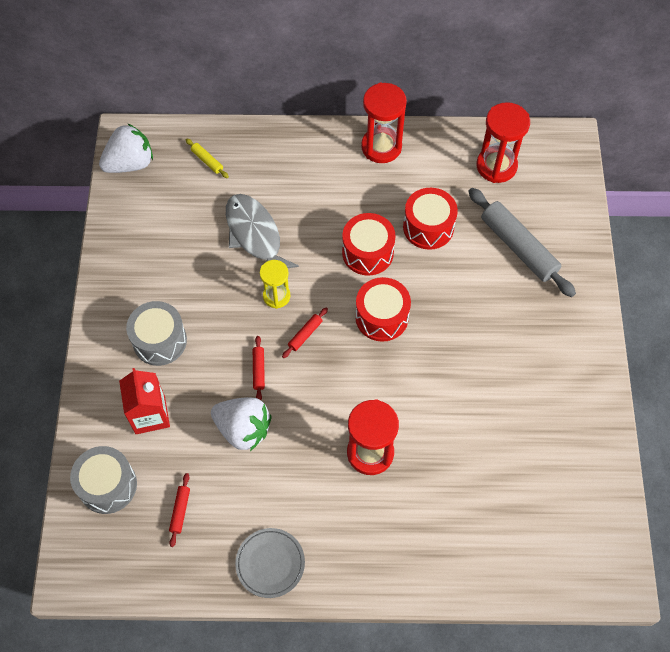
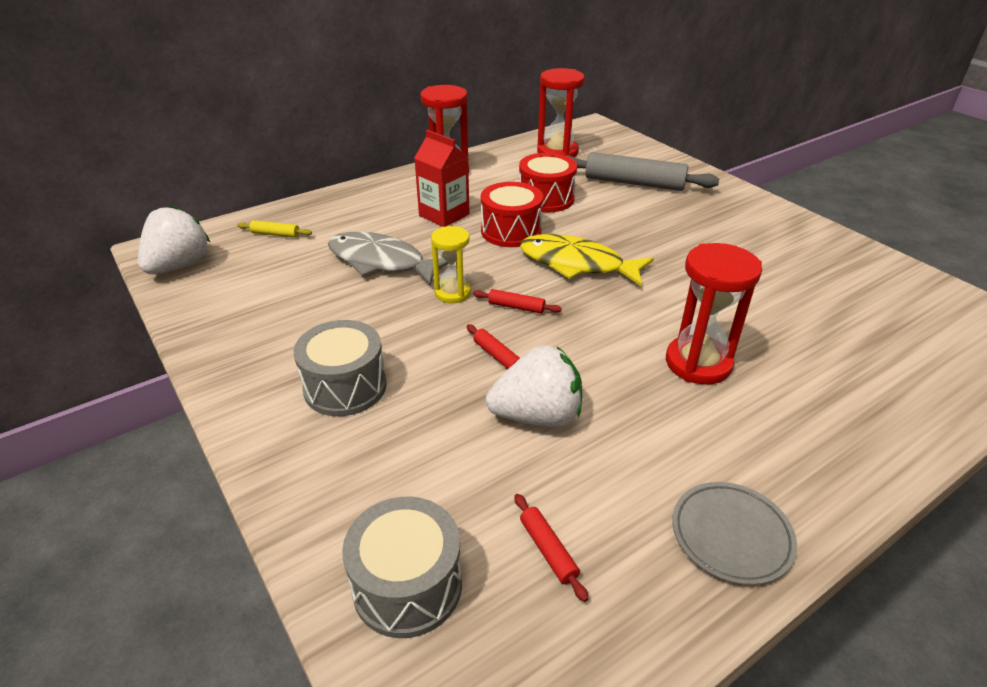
camera: 35 degrees left, 25 degrees down
(150, 415) = (399, 465): red carton -> red carton (444, 215)
(305, 334) = (516, 307): red rolling pin -> red rolling pin turned 75 degrees counterclockwise
(381, 317) = (577, 264): red drum -> yellow fish

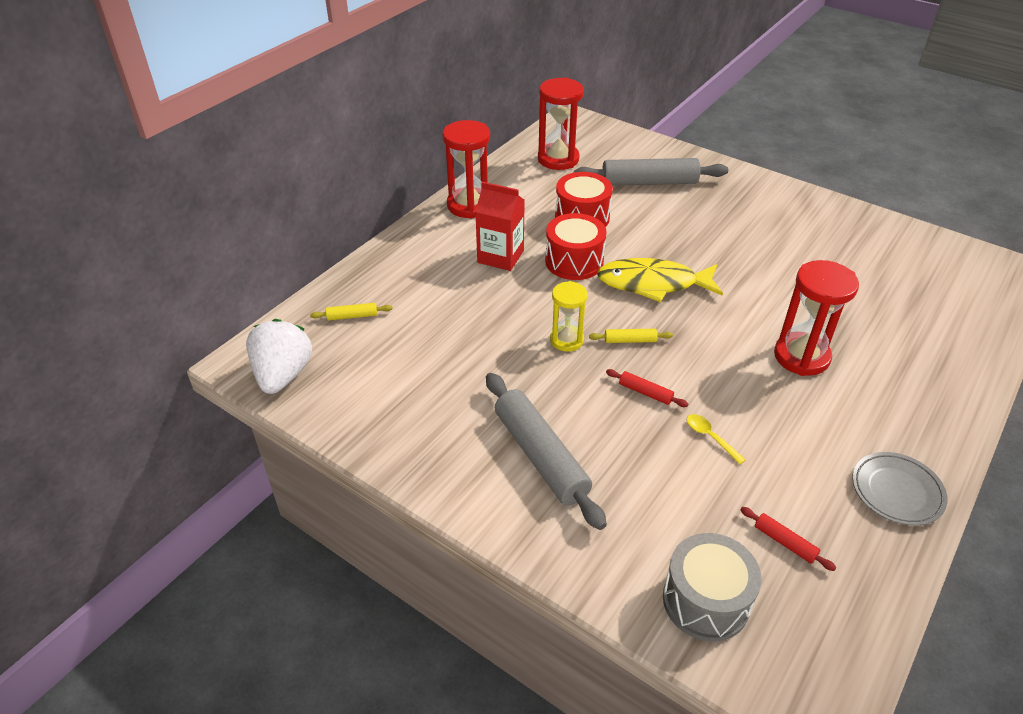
camera: 20 degrees left, 5 degrees up
(345, 387) = (540, 456): grey drum -> grey rolling pin
(381, 262) = (479, 323): grey fish -> none
(516, 307) = (630, 340): red rolling pin -> yellow rolling pin
(537, 416) = (710, 437): white strawberry -> yellow spoon

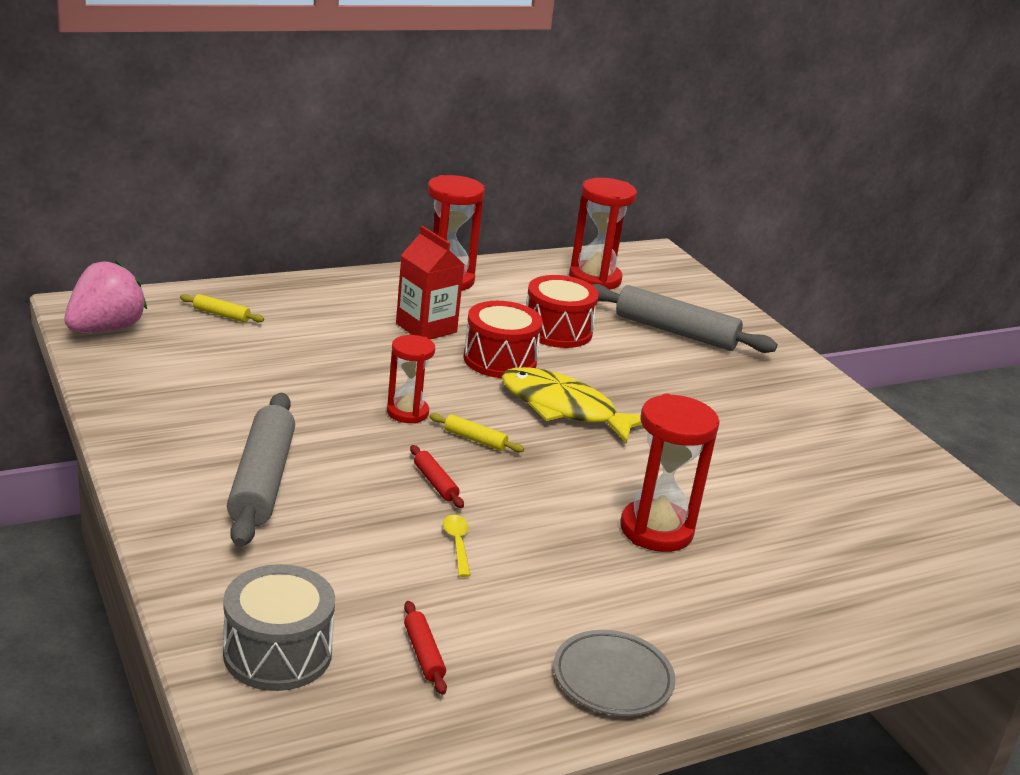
camera: 25 degrees right, 15 degrees down
(283, 375) = (105, 329): white strawberry -> pink strawberry
(566, 340) = (407, 412): yellow hourglass -> red hourglass

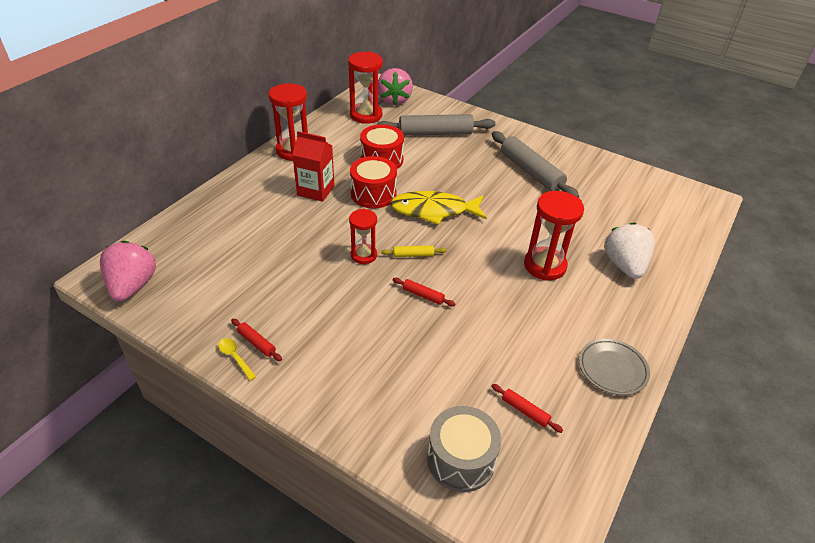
camera: 30 degrees left, 15 degrees up
(175, 435) = (256, 343): none -> red rolling pin
(221, 315) = (193, 238): yellow rolling pin -> none
(261, 481) = (337, 347): grey rolling pin -> grey rolling pin (530, 172)
(457, 544) = (471, 330): yellow spoon -> yellow spoon (235, 358)
(658, 277) = (394, 100): none -> pink strawberry
(791, 585) = (624, 265): none -> white strawberry

